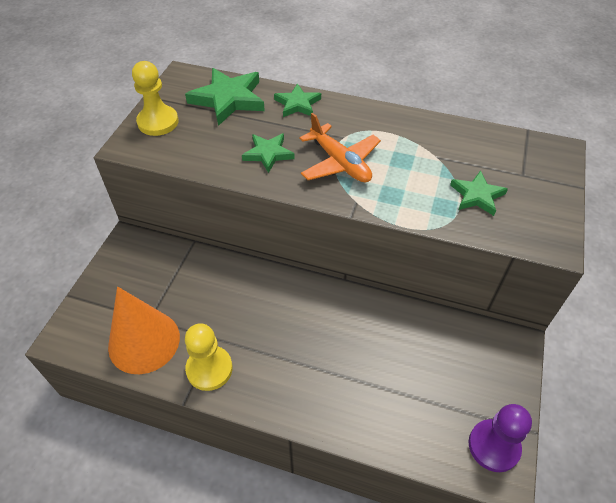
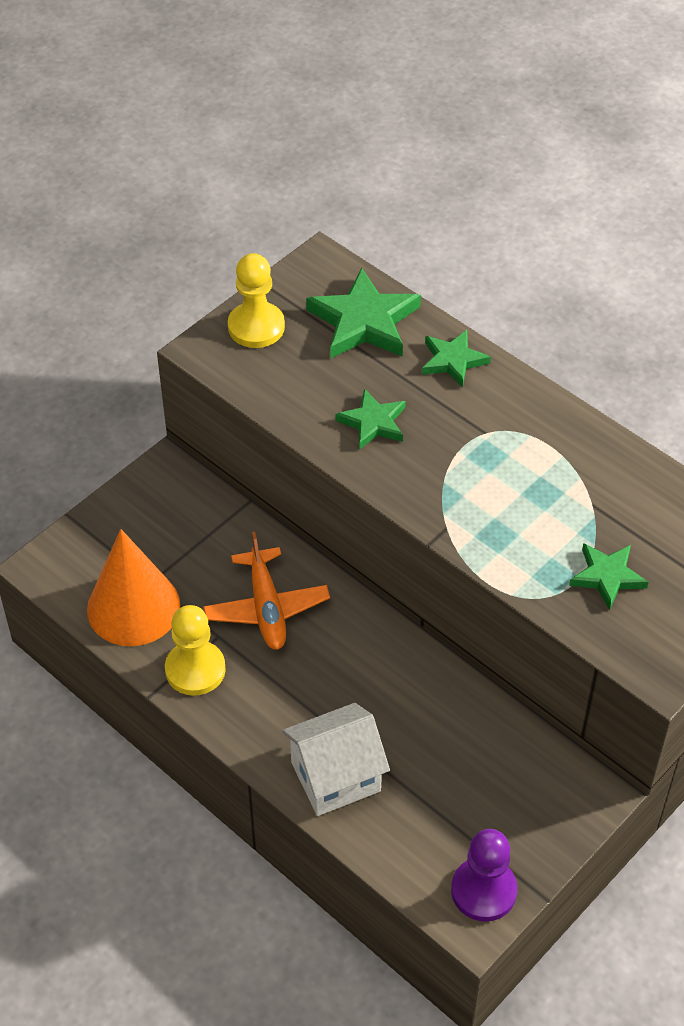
camera: 25 degrees right, 0 degrees up
(340, 163) = (458, 468): orange plane -> orange plane (266, 608)
(347, 406) = (336, 776): none -> white house

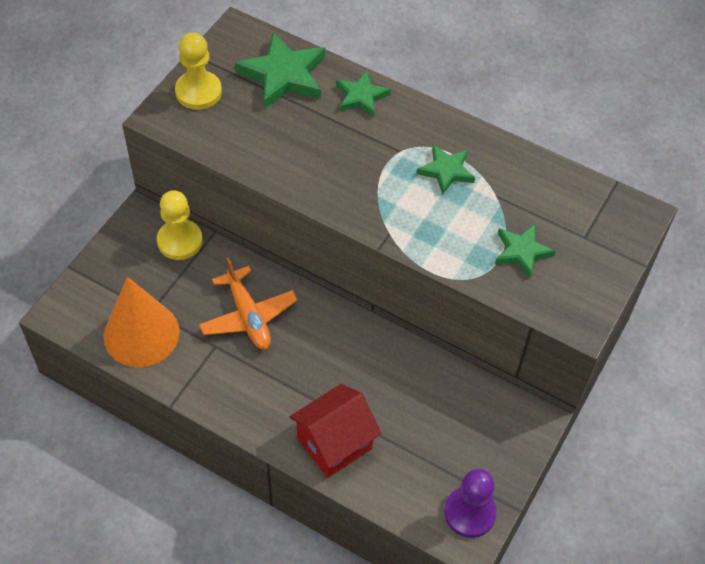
camera: 15 degrees left, 5 degrees up
(195, 669) = (203, 376): yellow pawn -> yellow pawn (180, 241)
(336, 776) = (334, 443): white house -> red house
(373, 422) = (311, 156): green star -> green star (446, 171)

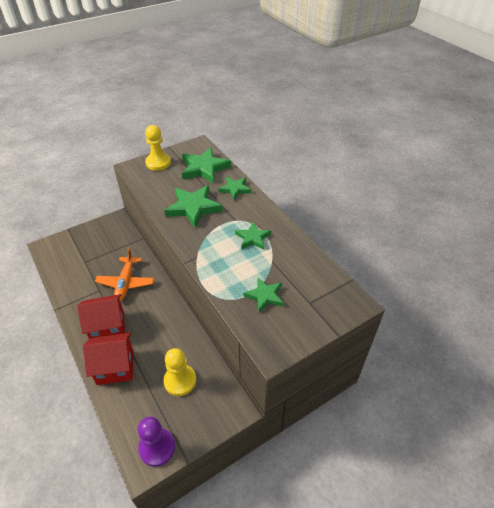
camera: 30 degrees right, 10 degrees down
(141, 334) = (71, 270): orange cone -> none
(180, 241) = (124, 236): yellow pawn -> yellow pawn (180, 380)
(277, 394) = (108, 327): none -> red house
(322, 154) = (193, 208): none -> green star

